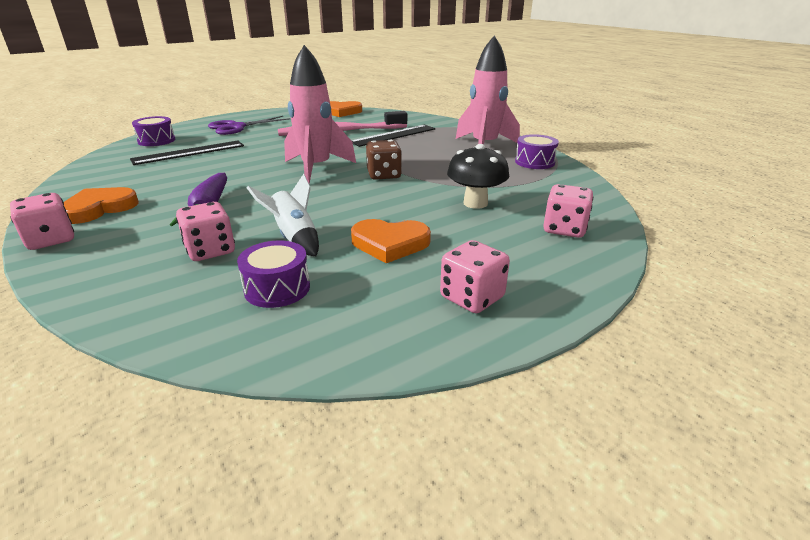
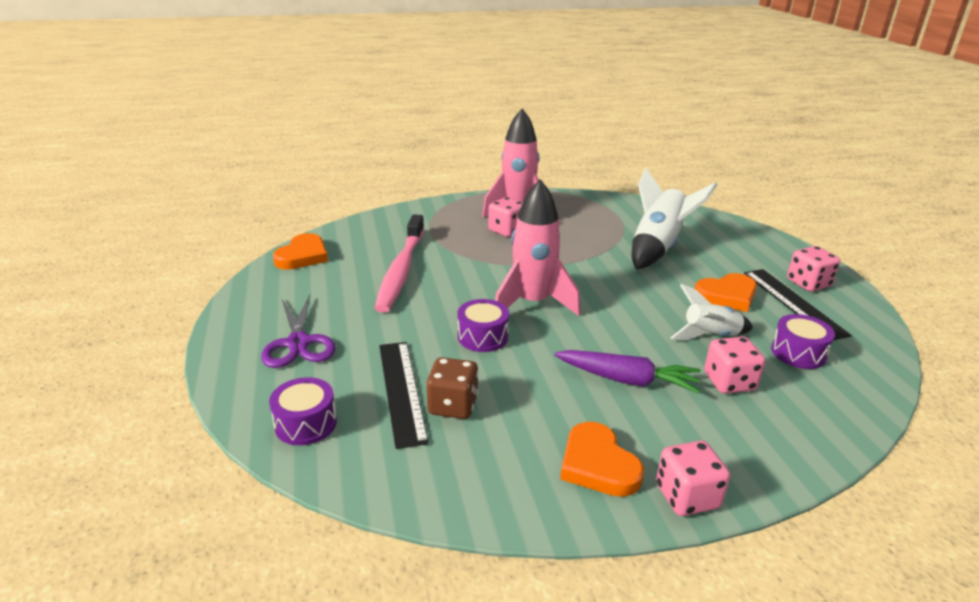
camera: 70 degrees left, 0 degrees up
(384, 175) = (572, 271): brown dice -> brown dice (453, 405)
(390, 243) = (727, 296): orange heart -> orange heart turned 45 degrees clockwise
(393, 135) = (444, 243): black ruler -> black ruler (793, 302)
(475, 203) = (657, 247): black mushroom -> white rocket
(534, 162) = (575, 203): purple drum -> purple drum (483, 337)
(564, 229) = (713, 230): pink dice -> pink dice (507, 230)

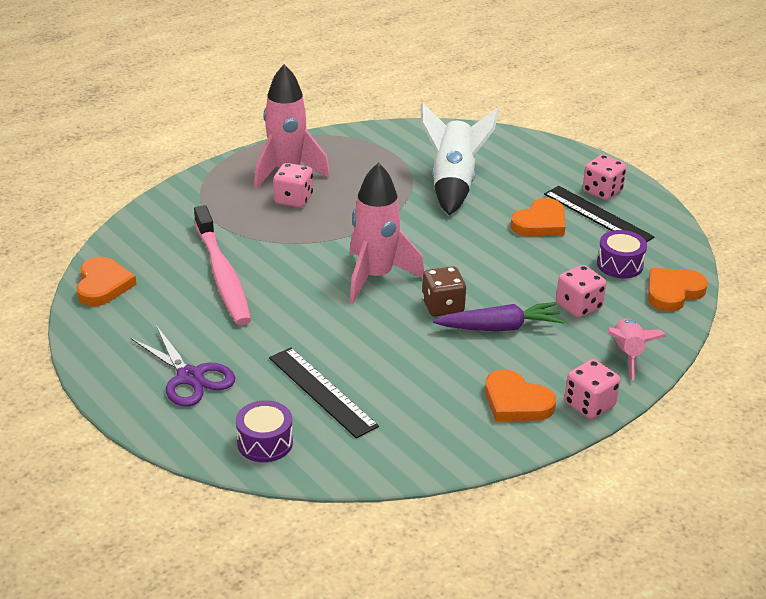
camera: 25 degrees left, 5 degrees up
(453, 405) = (374, 391): brown dice -> brown dice (443, 306)
(483, 337) = (354, 323): purple drum -> none
(710, 336) = (545, 268): white rocket -> none
(765, 450) = (627, 354): none -> pink rocket
(853, 396) = (673, 292): none -> orange heart

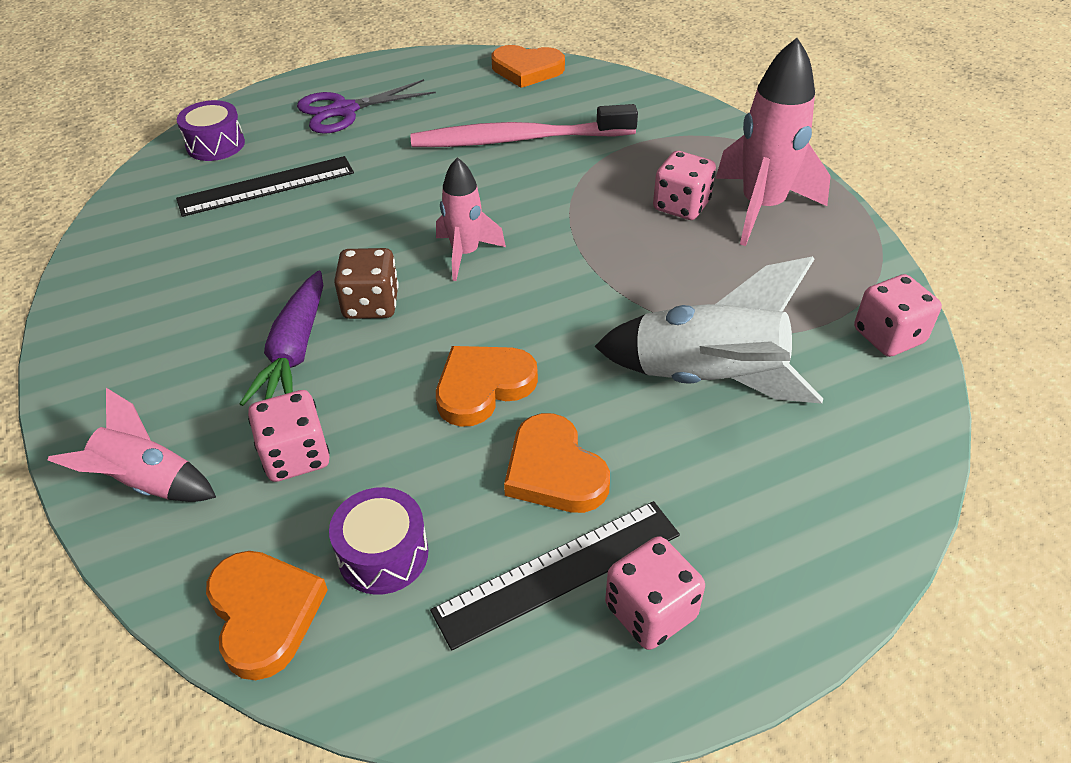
camera: 105 degrees right, 10 degrees up
(375, 277) = (465, 254): pink rocket -> pink rocket, size x0.60
(516, 402) = (139, 333): orange heart -> orange heart (483, 387)
(589, 405) = (80, 404): pink dice -> pink dice (888, 336)

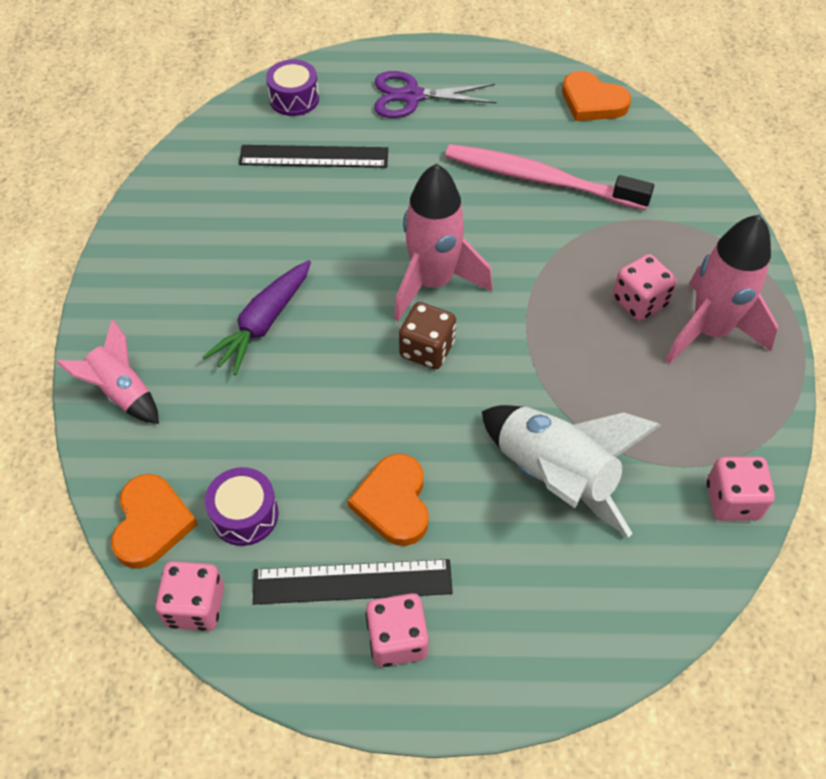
camera: 25 degrees right, 10 degrees up
(296, 456) = (224, 413): pink dice -> pink dice (195, 606)
(371, 304) = (337, 303): brown dice -> brown dice (427, 349)
(465, 254) = (433, 283): pink rocket -> pink rocket, size x1.66
(483, 387) = (381, 410): orange heart -> none

